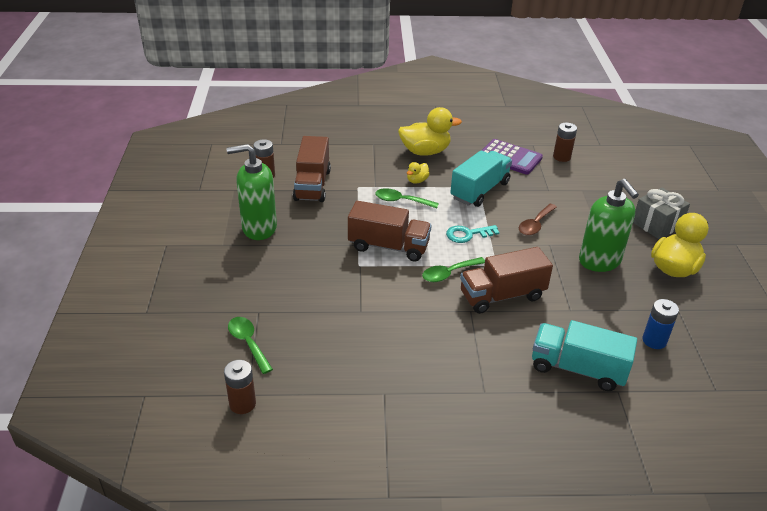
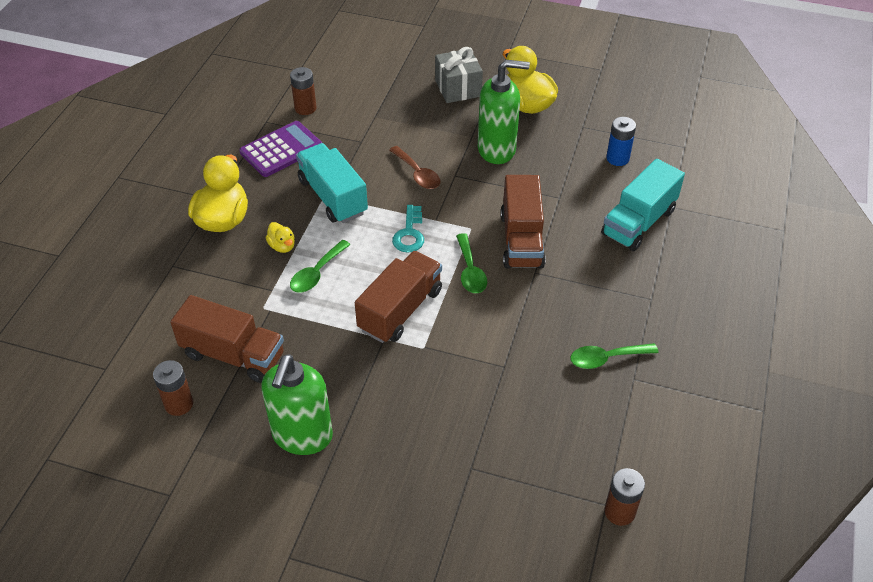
camera: 70 degrees left, 10 degrees up
(248, 343) = (523, 488): green spoon -> green spoon (606, 358)

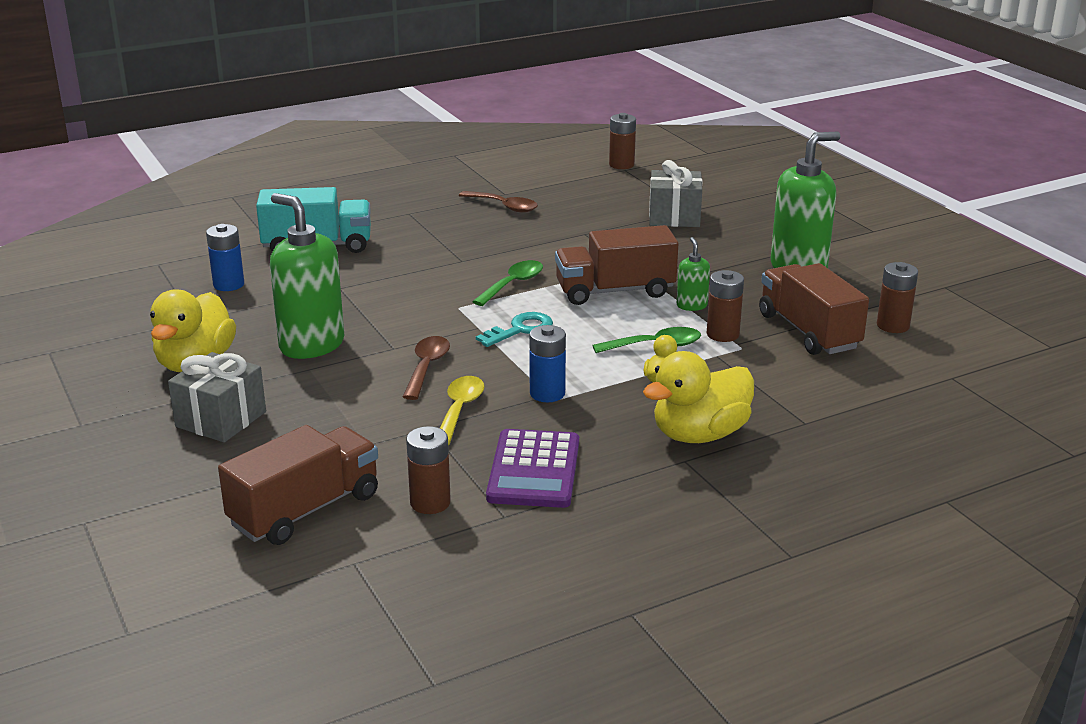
camera: 135 degrees left, 20 degrees down
(281, 149) = (534, 470): purple calculator -> purple calculator turned 90 degrees counterclockwise
(286, 312) = (722, 334): none -> brown battery
(332, 197) = (547, 393): turquoise truck -> blue battery
(335, 329) = (691, 305): none -> green soap dispenser
(361, 159) = (459, 410): none -> yellow spoon
(470, 446) = (674, 217): none -> grey gift
(521, 240) = (432, 280): brown truck -> brown truck (305, 510)
(606, 358) = (504, 206): green spoon -> brown spoon

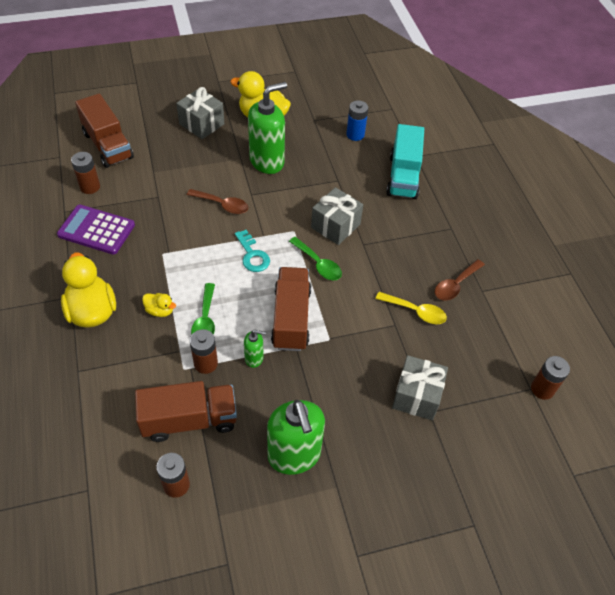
camera: 100 degrees right, 25 degrees up
(436, 280) = (335, 226): none -> grey gift
(459, 410) = (169, 211): yellow spoon -> yellow spoon (415, 311)
(547, 393) = (170, 252): blue battery -> none

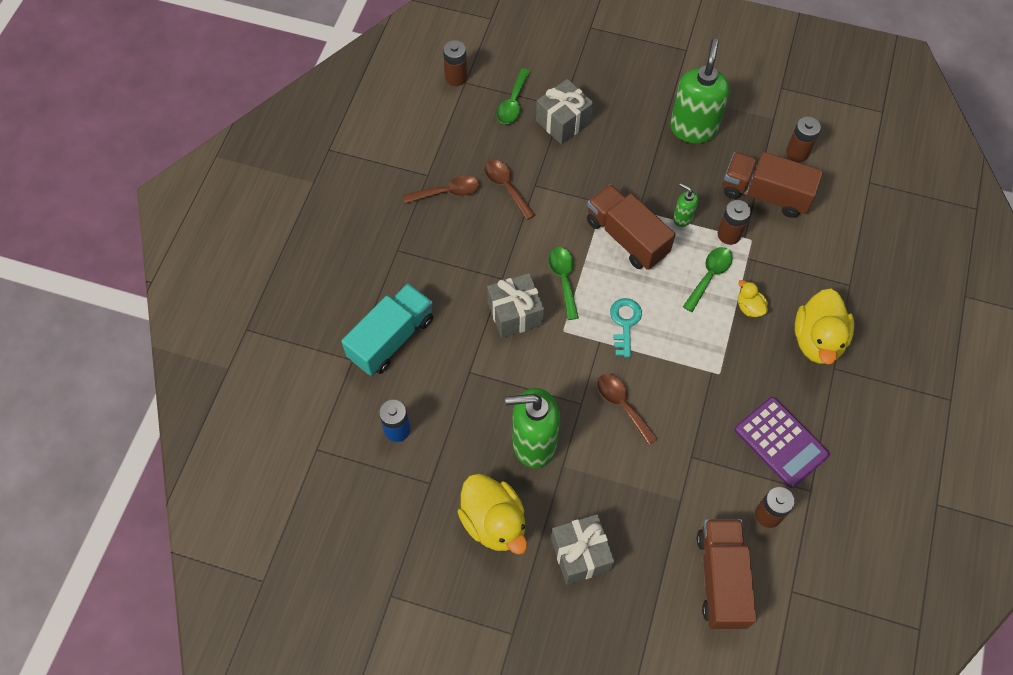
camera: 145 degrees left, 10 degrees up
(291, 318) = (626, 237): brown truck -> brown truck turned 105 degrees clockwise
(415, 311) = (506, 187): yellow spoon -> brown spoon
(474, 390) = (513, 103): none -> green spoon

